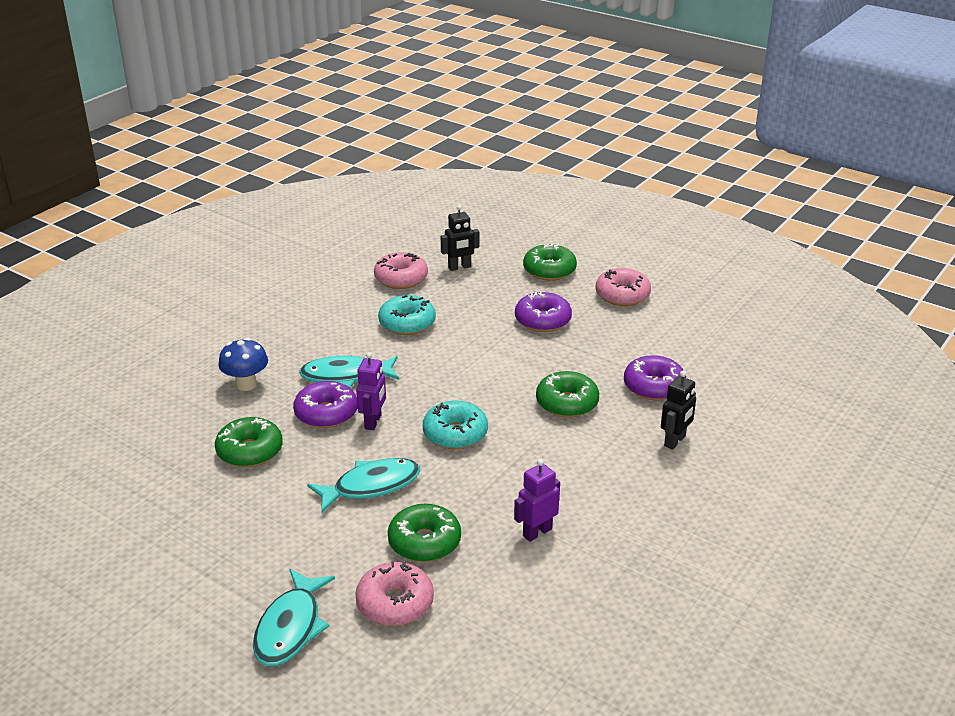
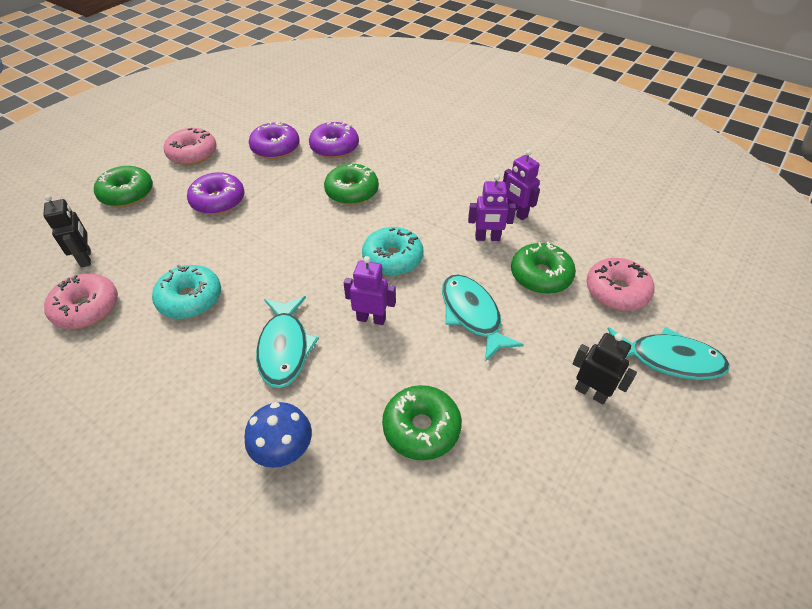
camera: 90 degrees left, 15 degrees up
(326, 413) = (353, 360): purple donut -> purple donut (275, 148)
(488, 504) = (487, 238): none -> purple robot
(675, 441) = (404, 143): black robot -> black robot (591, 392)

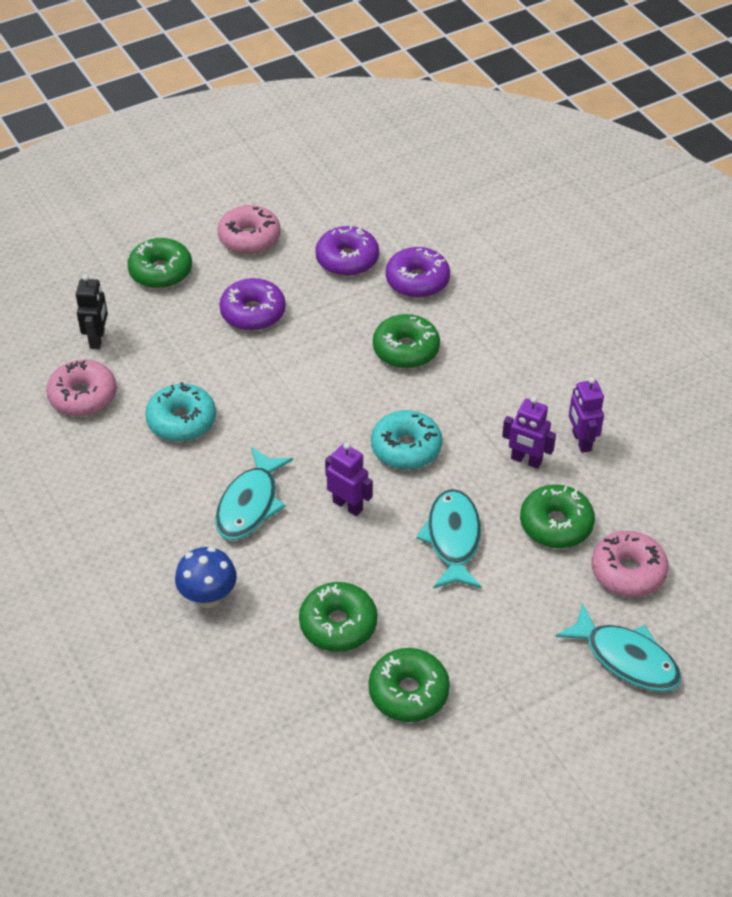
camera: 25 degrees right, 0 degrees up
(522, 468) = (408, 692): none -> green donut
(591, 392) = (520, 657): black robot -> none

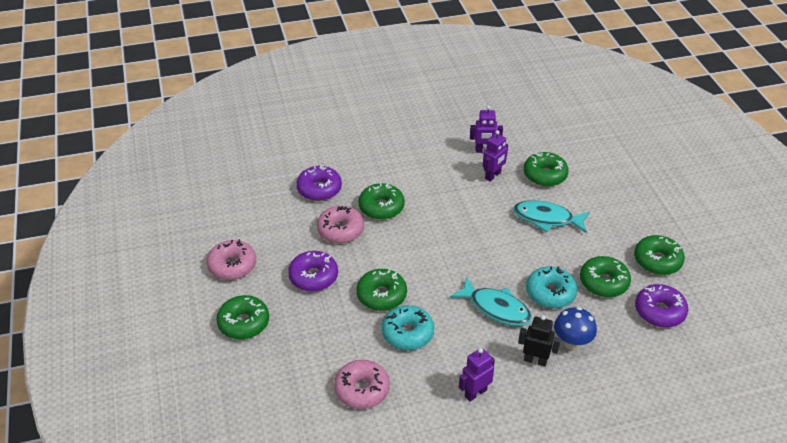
camera: 75 degrees left, 5 degrees down
(97, 339) = (302, 373): black robot -> black robot (535, 360)
(240, 383) = (381, 295): none -> green donut
(347, 259) = (282, 218): purple donut -> purple donut (659, 311)
(348, 505) = (509, 260): purple robot -> purple robot (475, 393)
(406, 448) = (468, 224): turquoise donut -> turquoise donut (550, 293)
(626, 658) = (643, 171): turquoise fish -> none
(628, 571) = (584, 156): pink donut -> pink donut (340, 230)

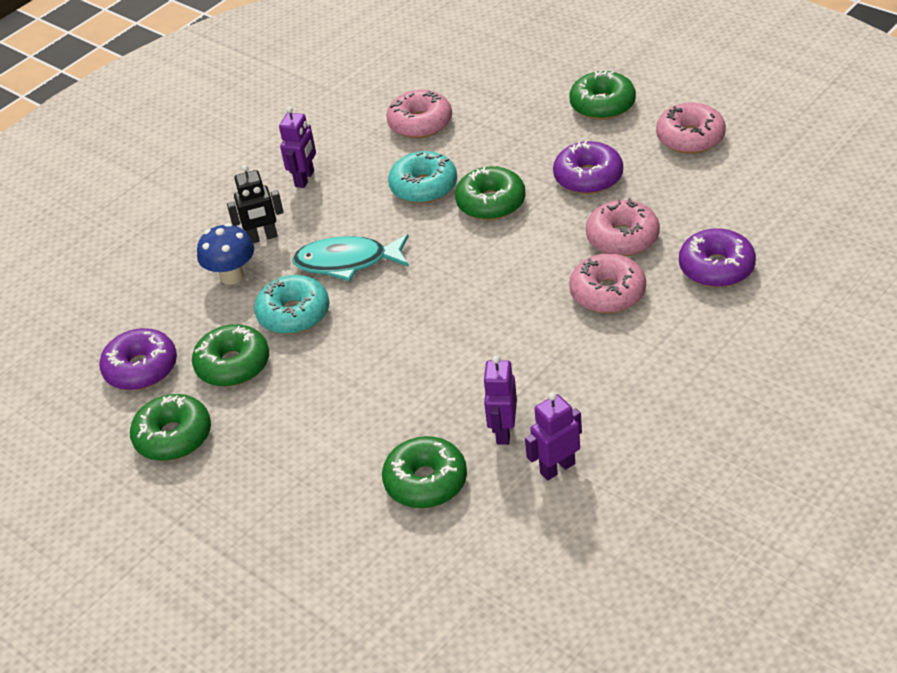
camera: 150 degrees right, 0 degrees up
(381, 207) = (608, 293): green donut -> pink donut
(547, 219) = (369, 409): turquoise fish -> none

